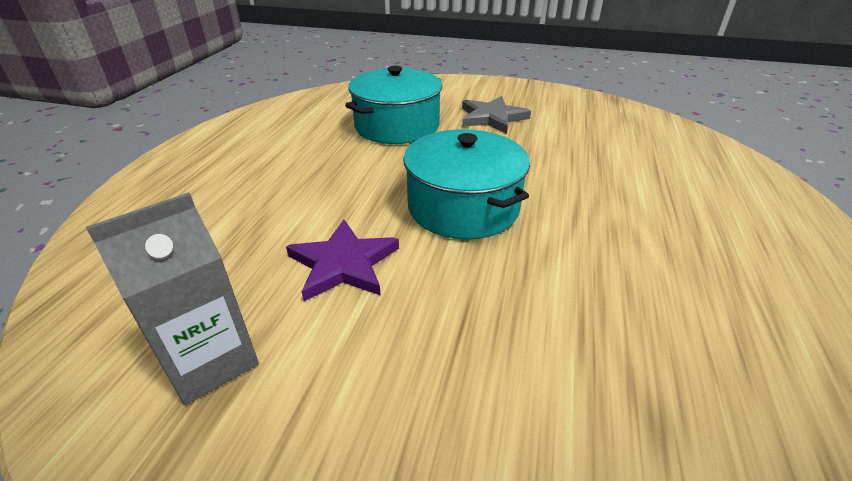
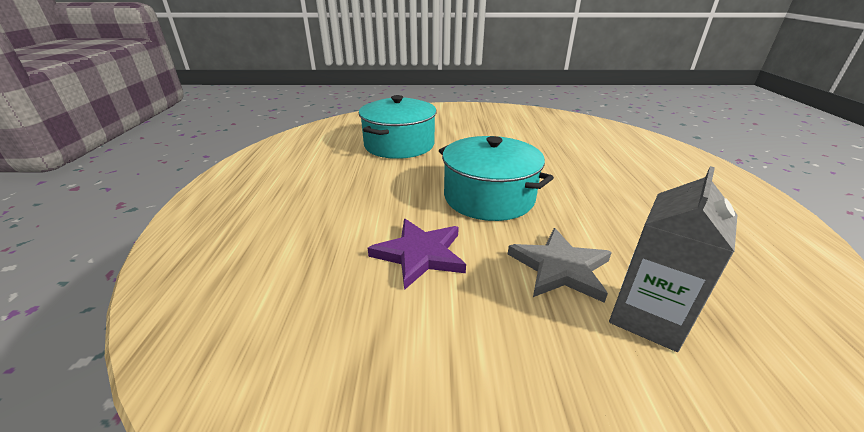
camera: 15 degrees left, 5 degrees down
(210, 360) = (349, 355): grey carton -> grey carton (648, 317)
(492, 117) = (470, 131): grey star -> grey star (560, 268)

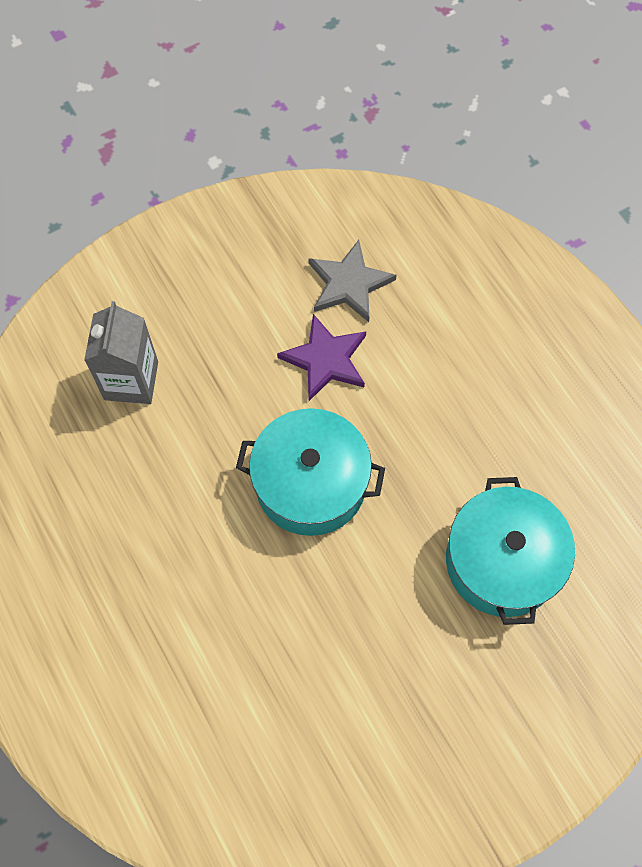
camera: 150 degrees right, 35 degrees up
(560, 268) = (204, 402): grey star -> grey star (349, 284)

